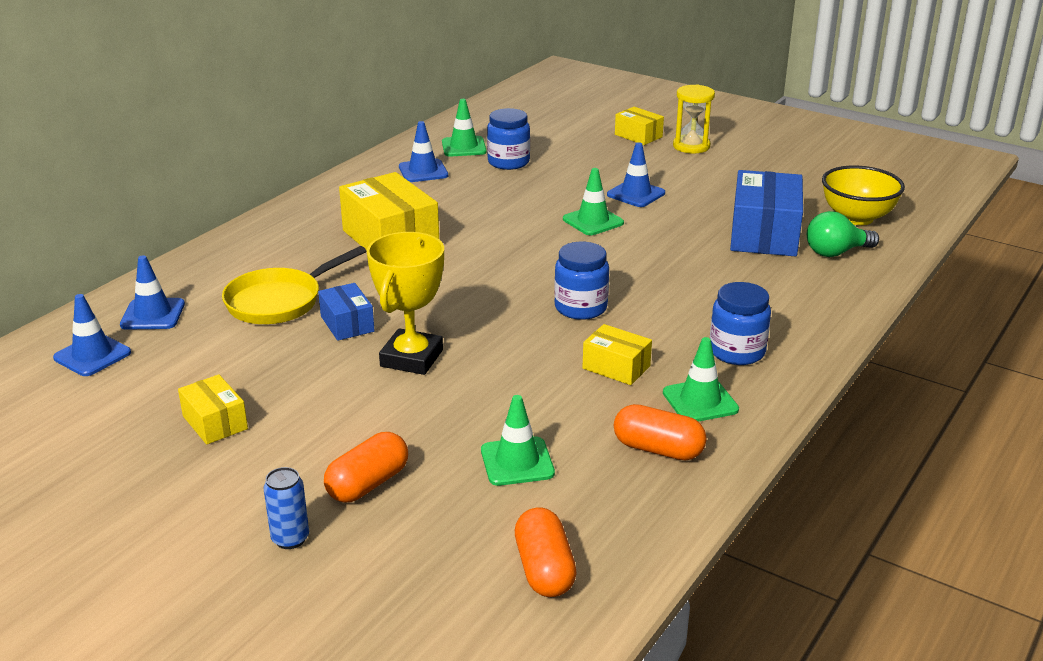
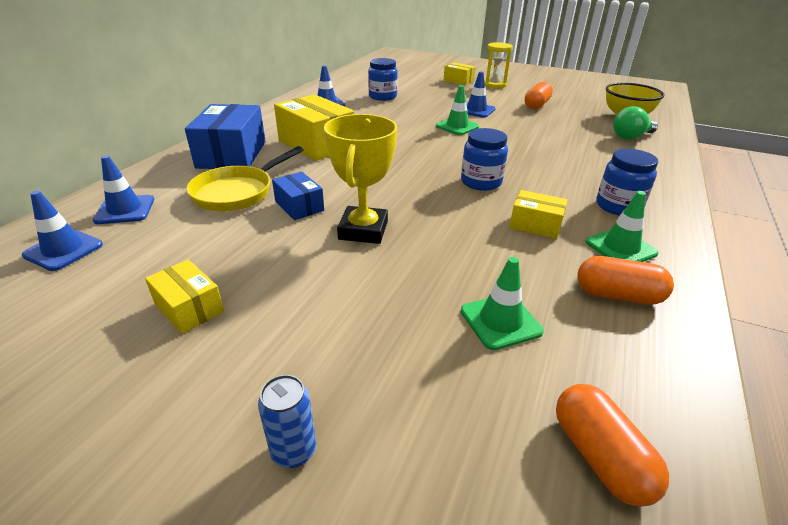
camera: 10 degrees left, 5 degrees up
(368, 484) = (363, 363): orange capsule -> orange capsule (536, 105)
(464, 147) = (349, 90): green traffic cone -> none
(764, 234) = (576, 129): blue box -> blue box (232, 154)

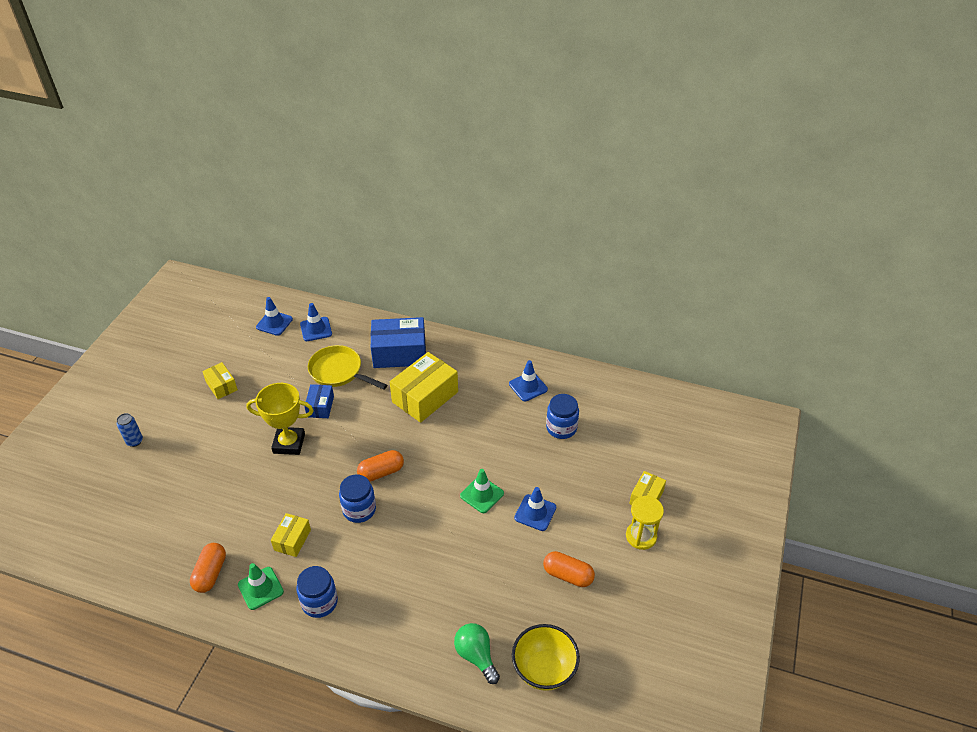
camera: 85 degrees right, 10 degrees up
(189, 308) = (221, 386): yellow box -> yellow box turned 75 degrees counterclockwise
(299, 206) = (320, 406): blue box -> blue box turned 45 degrees counterclockwise
(500, 321) = (196, 512): green traffic cone -> none
(599, 456) = (111, 540): orange capsule -> orange capsule (381, 472)

